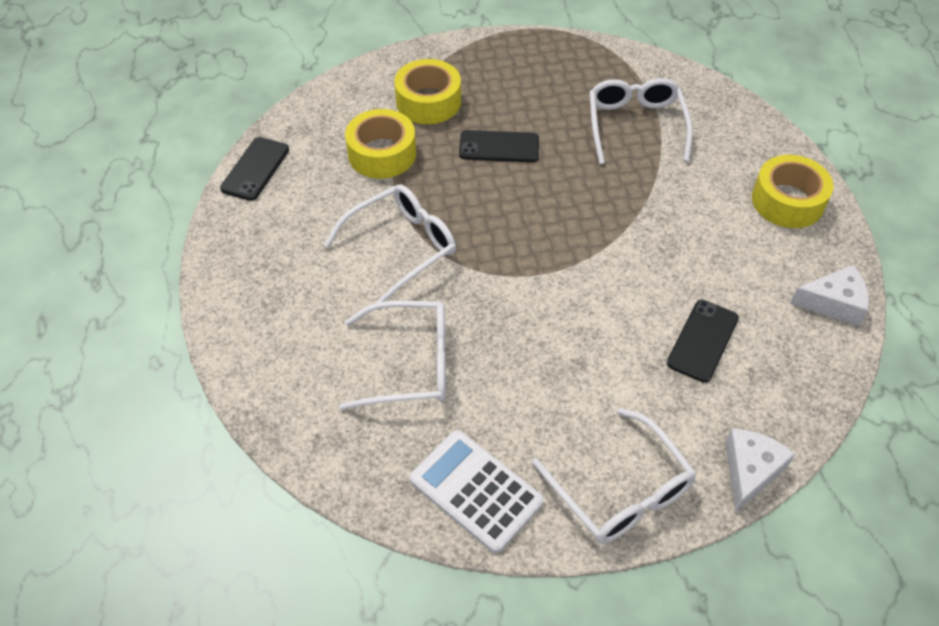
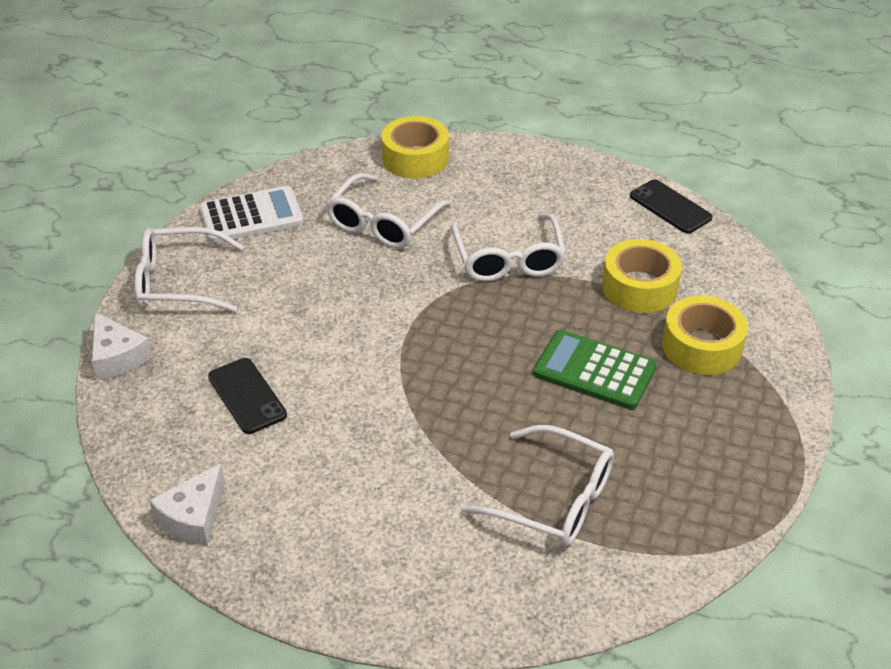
camera: 120 degrees right, 10 degrees down
(499, 147) = (594, 371): black phone -> green calculator
(787, 201) = (340, 569): yellow tape -> yellow tape (415, 158)

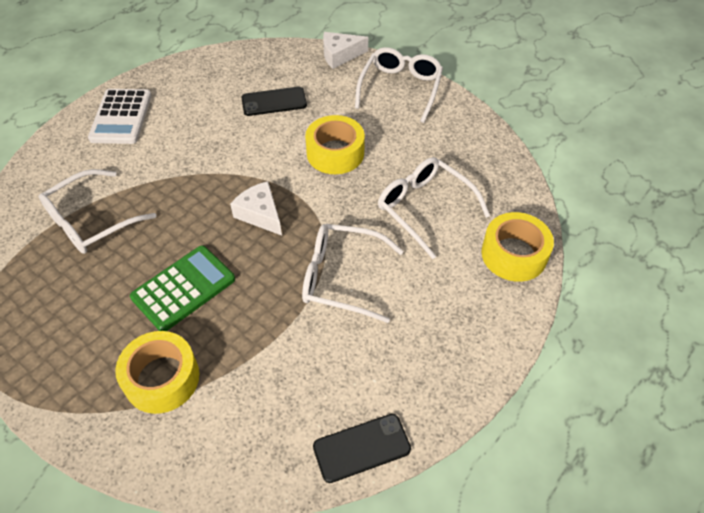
camera: 110 degrees right, 10 degrees up
(193, 517) = (195, 68): white cheese -> white cheese (260, 214)
(251, 216) = (462, 134): white calculator -> white calculator (121, 117)
(639, 287) = (258, 363): yellow tape -> yellow tape (335, 153)

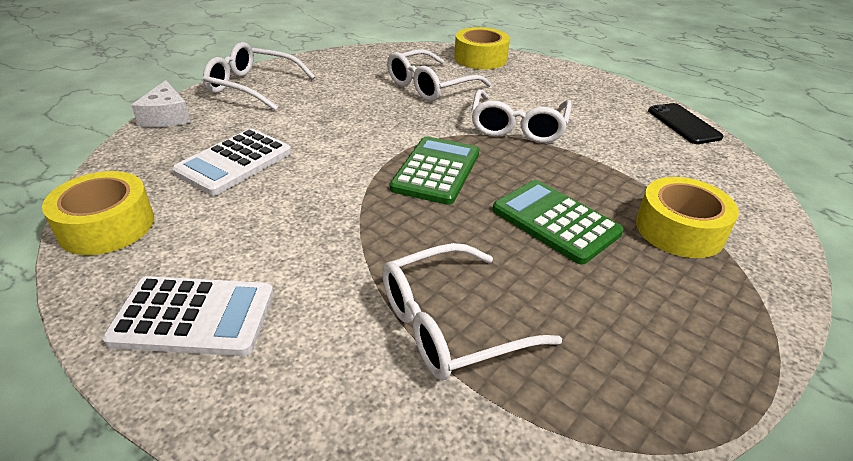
camera: 90 degrees left, 15 degrees down
(90, 221) = (449, 325): white glasses -> white glasses turned 105 degrees clockwise
(260, 214) = (436, 171): white cheese -> green calculator
(274, 102) = (234, 162): black phone -> white calculator
(335, 153) = (345, 124): yellow tape -> yellow tape (107, 226)

